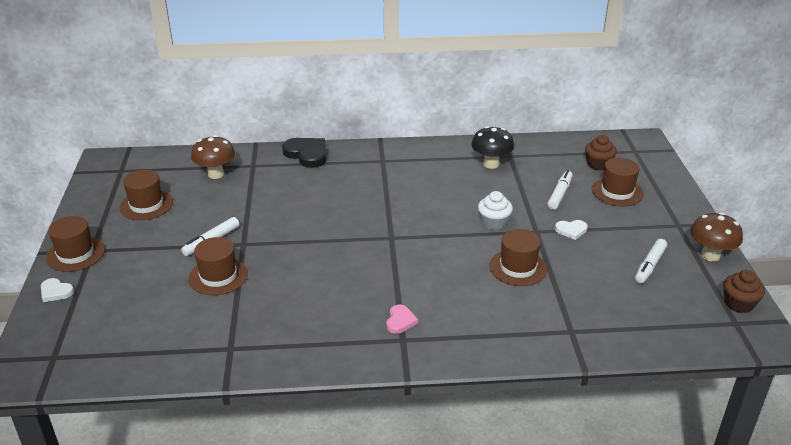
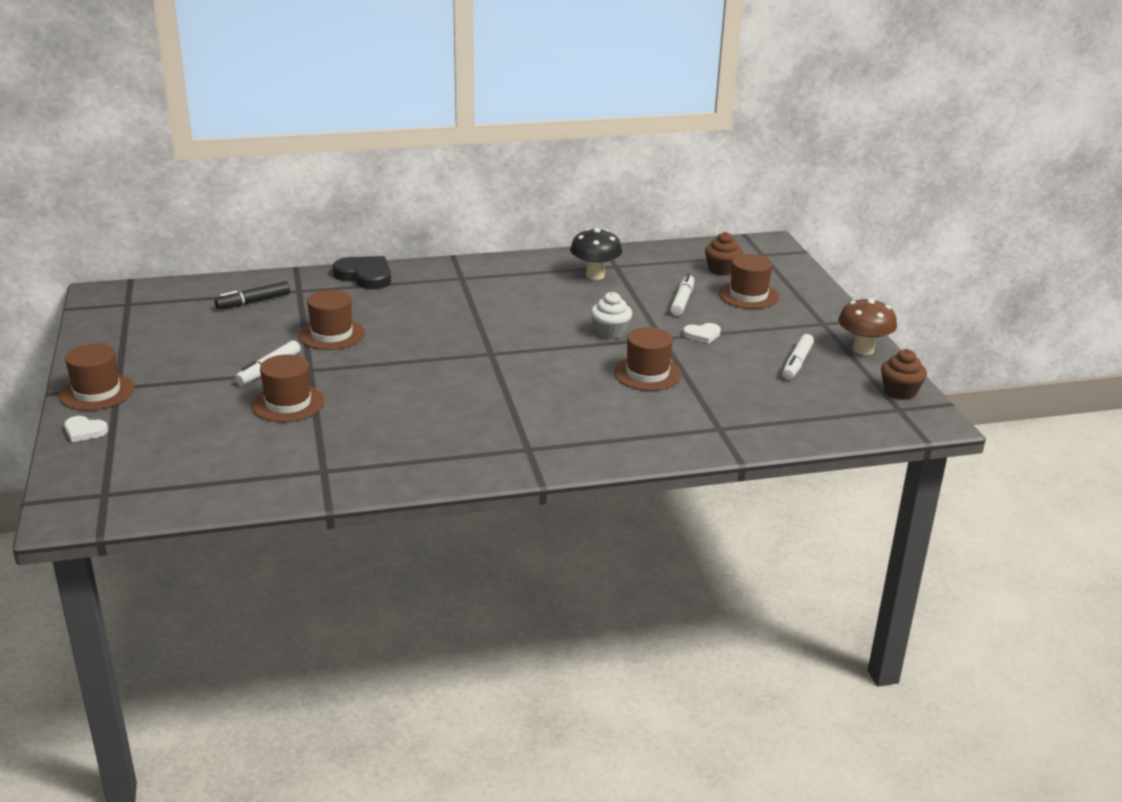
camera: 10 degrees left, 5 degrees down
(146, 205) = (173, 338): brown hat -> brown hat (331, 334)
(216, 174) = (253, 302): brown mushroom -> black marker
(400, 321) = (521, 432): pink heart -> none

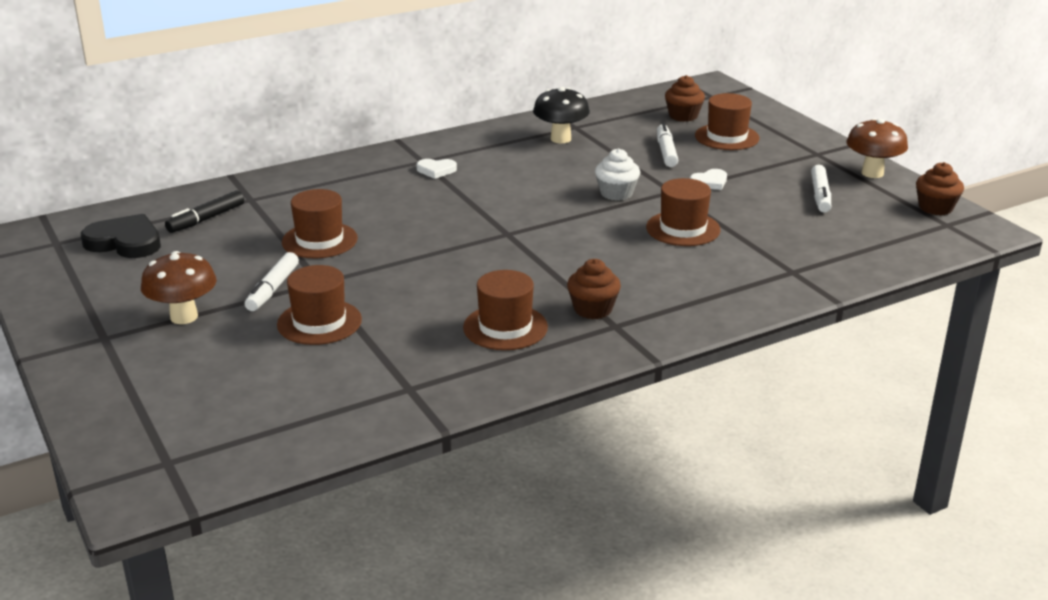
camera: 15 degrees left, 0 degrees up
(84, 431) = (95, 394): white heart -> white heart (436, 170)
(97, 392) = (82, 347): brown hat -> brown hat (505, 327)
(186, 381) = (184, 317): none -> brown mushroom
(365, 276) = (315, 173): black heart -> black heart (125, 242)
(518, 431) = (593, 309): none -> brown cupcake

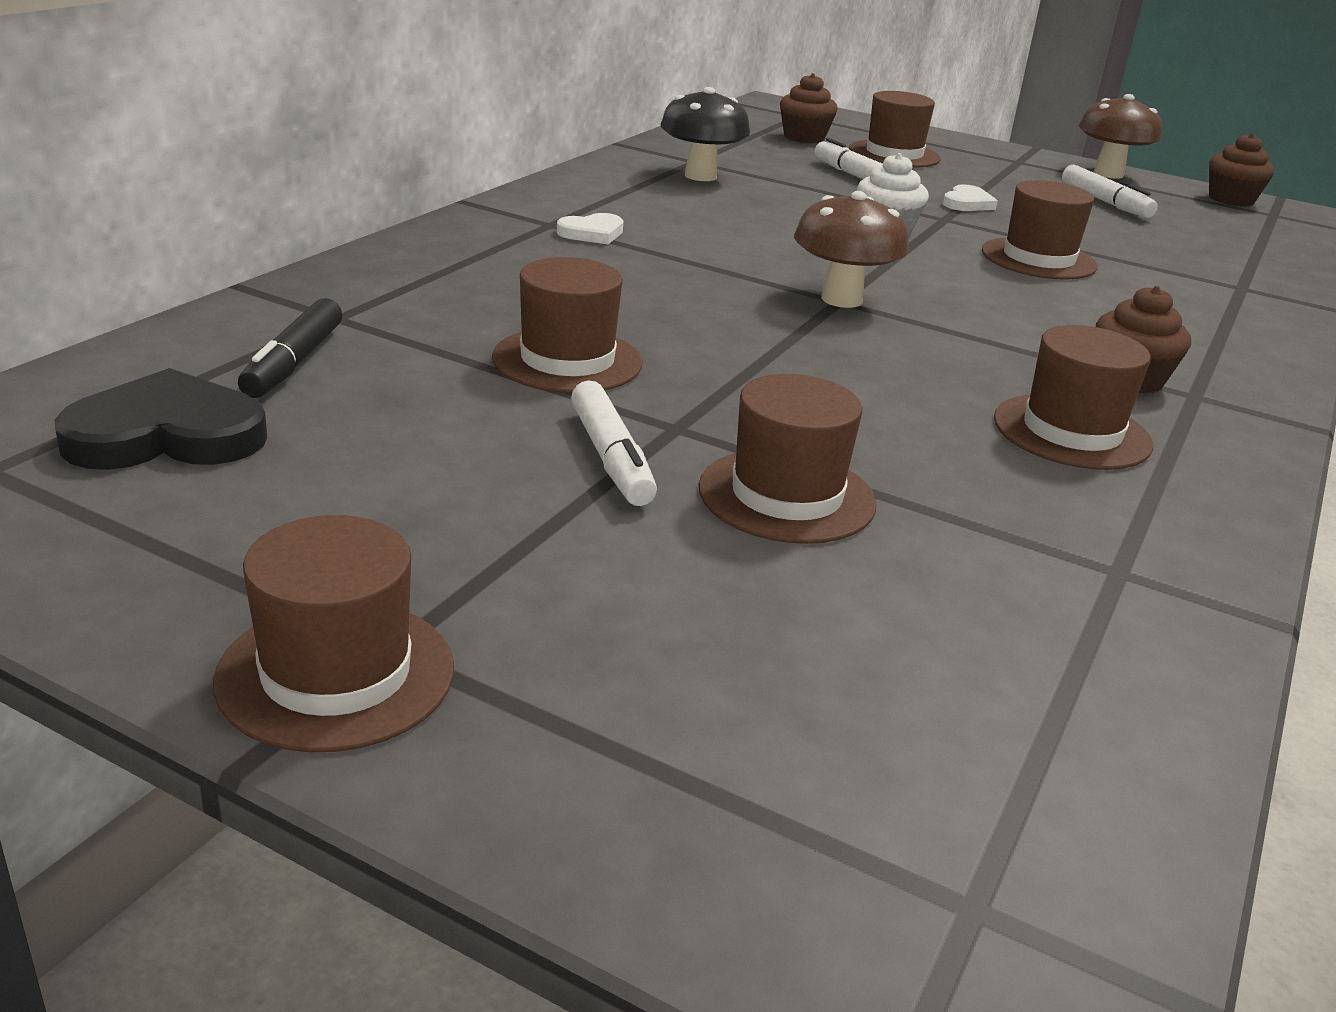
camera: 35 degrees left, 0 degrees up
(79, 340) = (336, 674): none -> brown hat
(184, 317) = (513, 553): brown mushroom -> brown mushroom (841, 299)

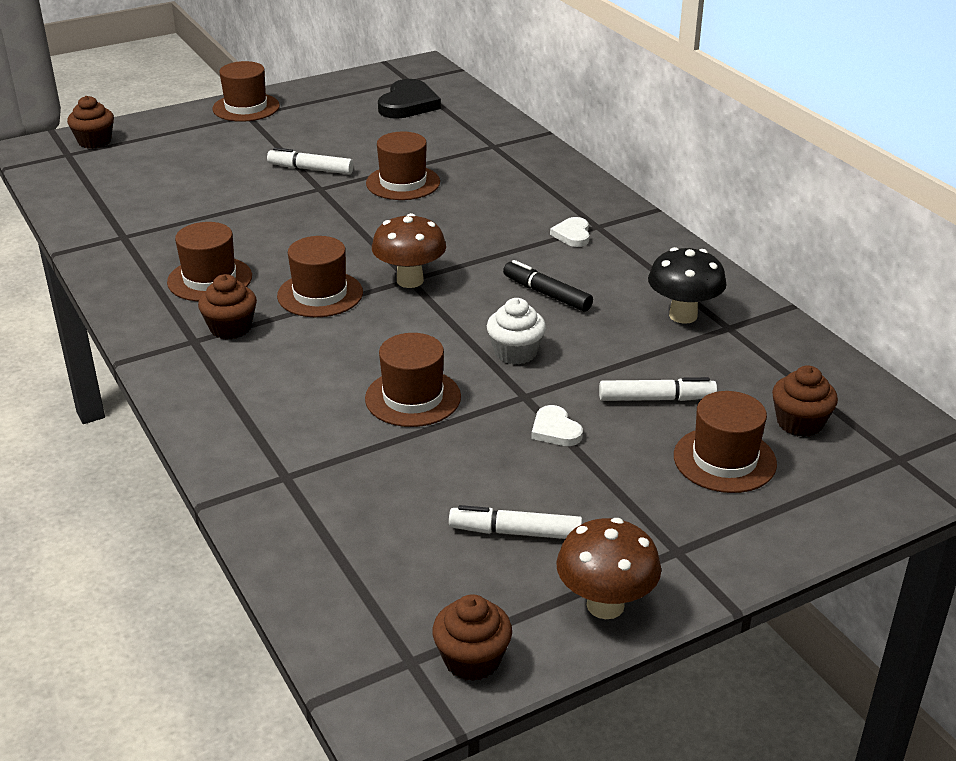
camera: 125 degrees right, 5 degrees up
(294, 362) = (451, 131): black marker -> black marker (547, 294)
(786, 496) = (246, 192): brown hat -> brown hat (320, 294)
(838, 893) = (94, 141): none -> brown cupcake

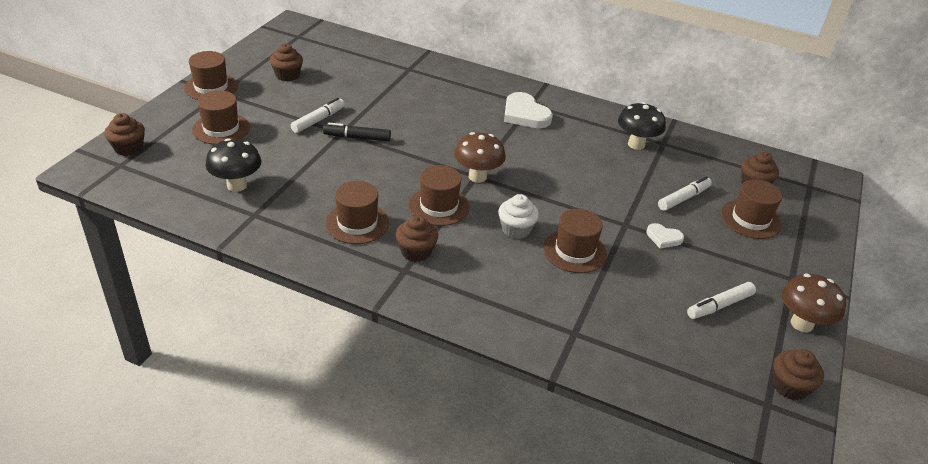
camera: 40 degrees left, 5 degrees up
(144, 205) = (237, 185): none -> black mushroom
(311, 169) = (318, 120): white marker -> white marker turned 150 degrees clockwise
(341, 116) = (287, 75): none -> brown cupcake
(403, 183) = (388, 111): brown hat -> brown hat (221, 129)
(408, 104) = (320, 54): black heart -> none
(515, 352) = (588, 200): white cupcake -> white cupcake (516, 229)
(547, 294) = (558, 157): black marker -> black marker (357, 137)
(572, 235) = (525, 114): white heart -> white heart, size x1.82

